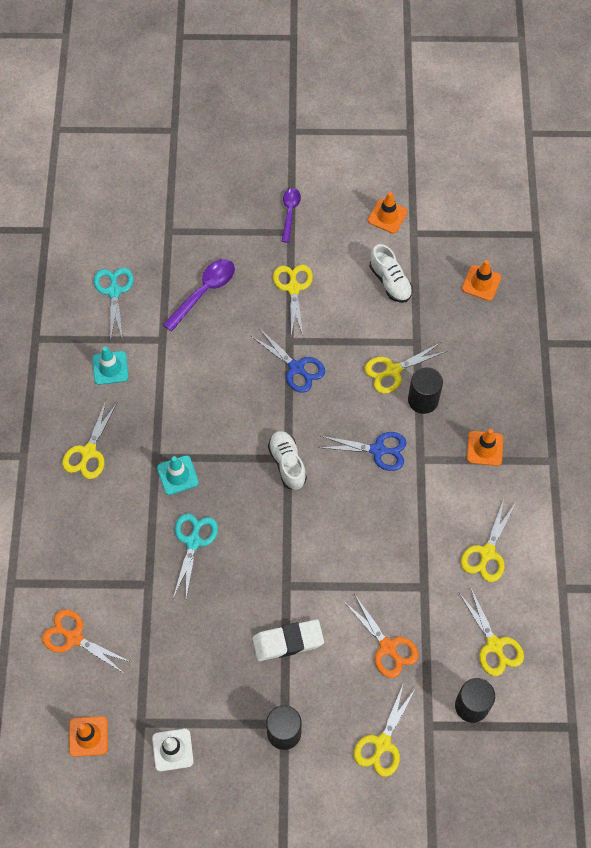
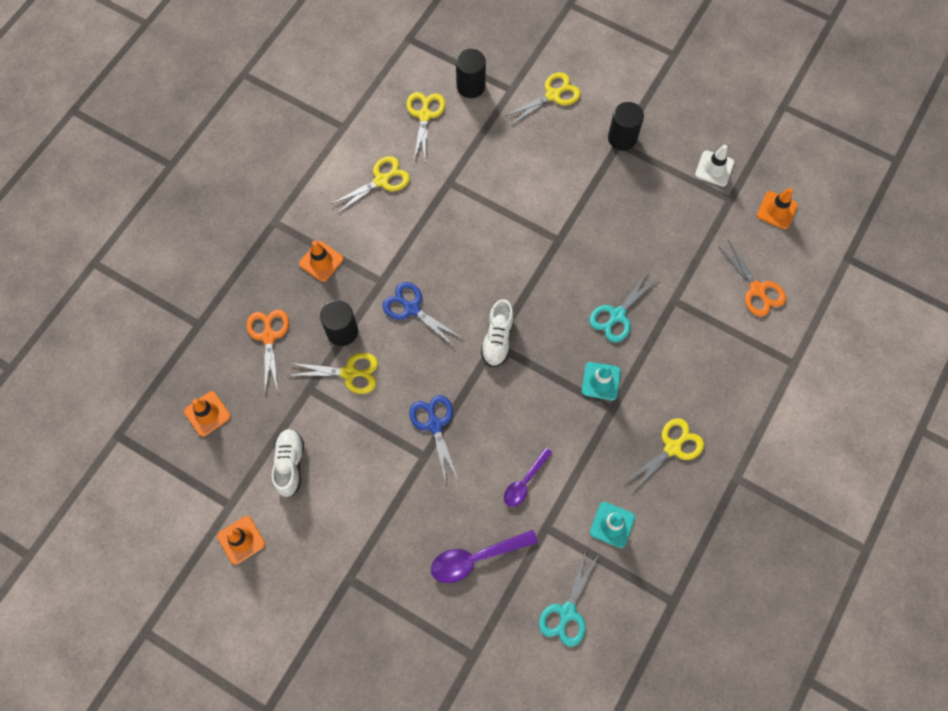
camera: 150 degrees left, 5 degrees up
(288, 641) = (582, 198): white eraser -> none
(290, 212) = (335, 603): purple spoon -> purple spoon (525, 482)
(293, 288) = (386, 511): yellow scissors -> none
(388, 647) = (506, 154): orange scissors -> orange scissors (268, 336)

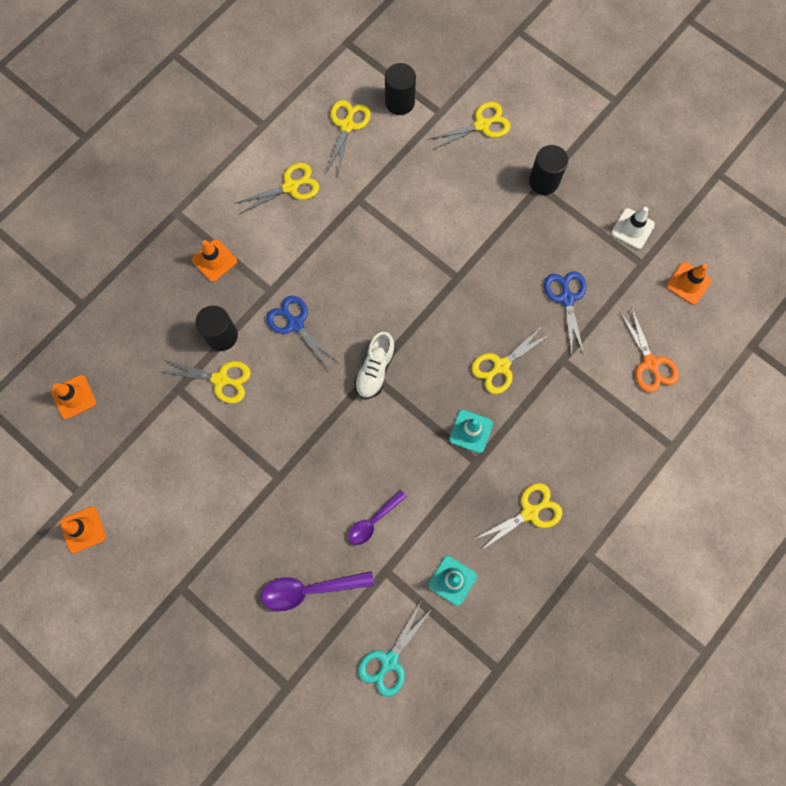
camera: 10 degrees right, 5 degrees up
(268, 336) = (148, 328): orange scissors -> none
(290, 464) = (144, 462): white shoe -> none
(434, 424) = (295, 447): blue scissors -> blue scissors (566, 298)
(617, 315) = (501, 366): turquoise scissors -> yellow scissors

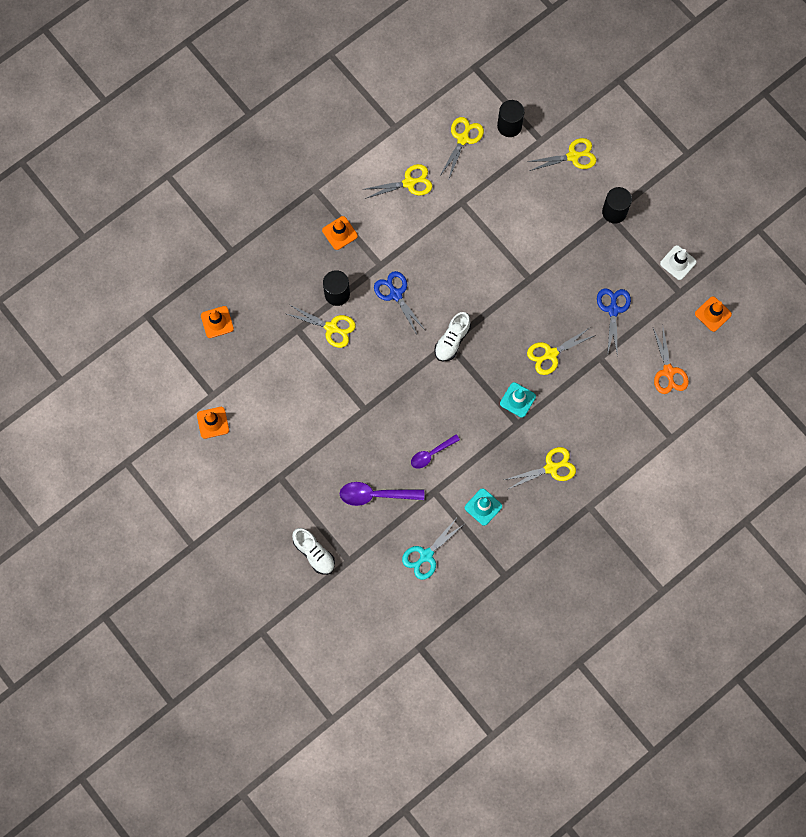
camera: 10 degrees right, 0 degrees up
(240, 685) = (314, 553): none -> white shoe

